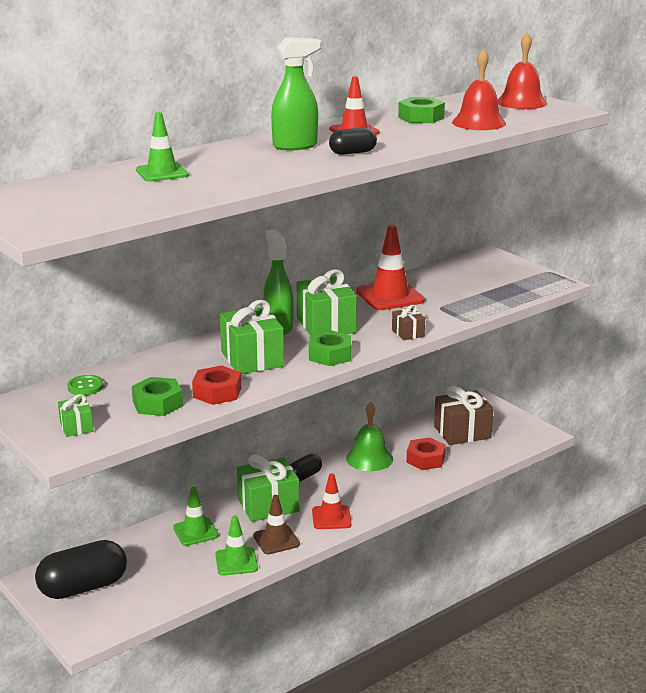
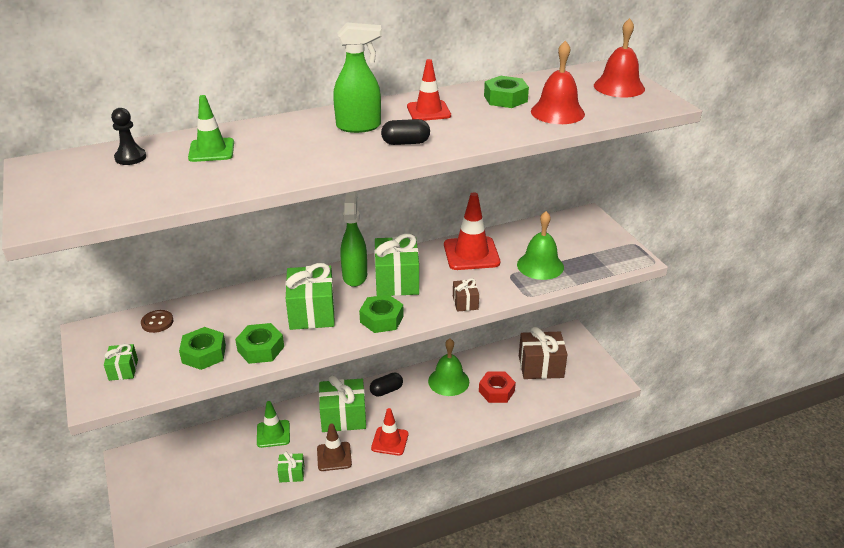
camera: 15 degrees right, 10 degrees up
(82, 184) = (130, 157): none -> black pawn
(83, 587) = (161, 475): black capsule -> none
(85, 387) = (157, 322): green button -> brown button
(217, 392) = (261, 349): red nut -> green nut
(236, 562) = (292, 474): green traffic cone -> green gift
(466, 297) = (540, 265): none -> green bell

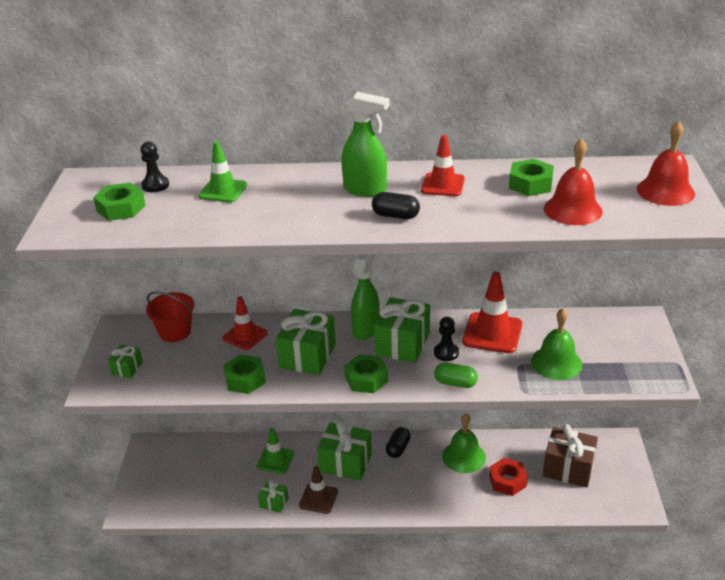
camera: 25 degrees right, 0 degrees up
(157, 322) = (175, 332): brown button -> red bucket
(204, 354) = (196, 371): green nut -> green nut (121, 208)
(386, 390) = (398, 448): black capsule -> black capsule turned 60 degrees counterclockwise
(390, 441) = (377, 499): red traffic cone -> red traffic cone (245, 336)
(441, 279) = (446, 353): none -> black pawn
(465, 303) = (455, 383): brown gift -> green capsule

